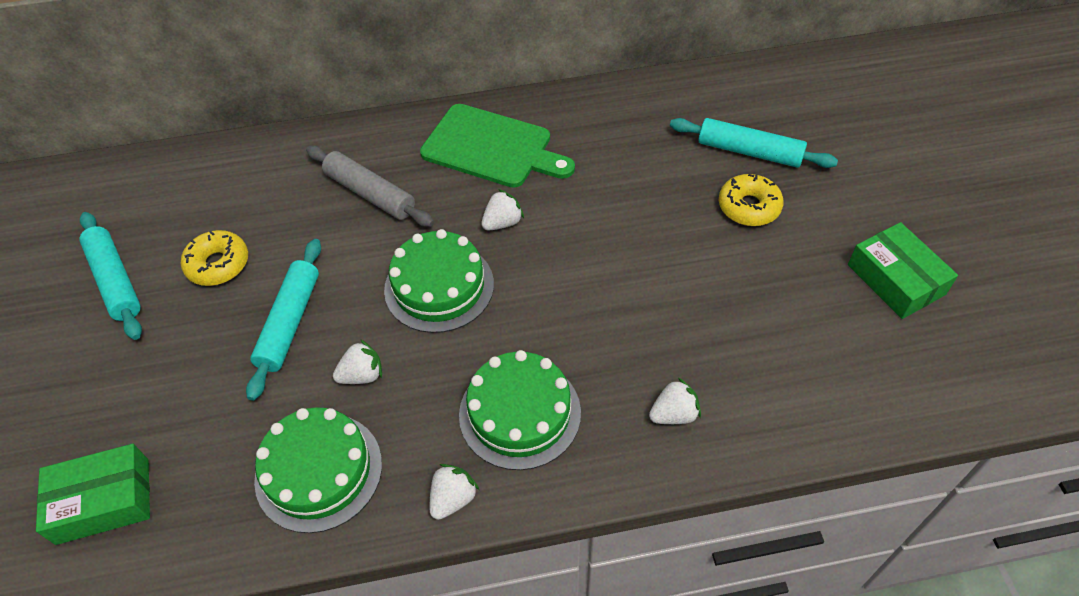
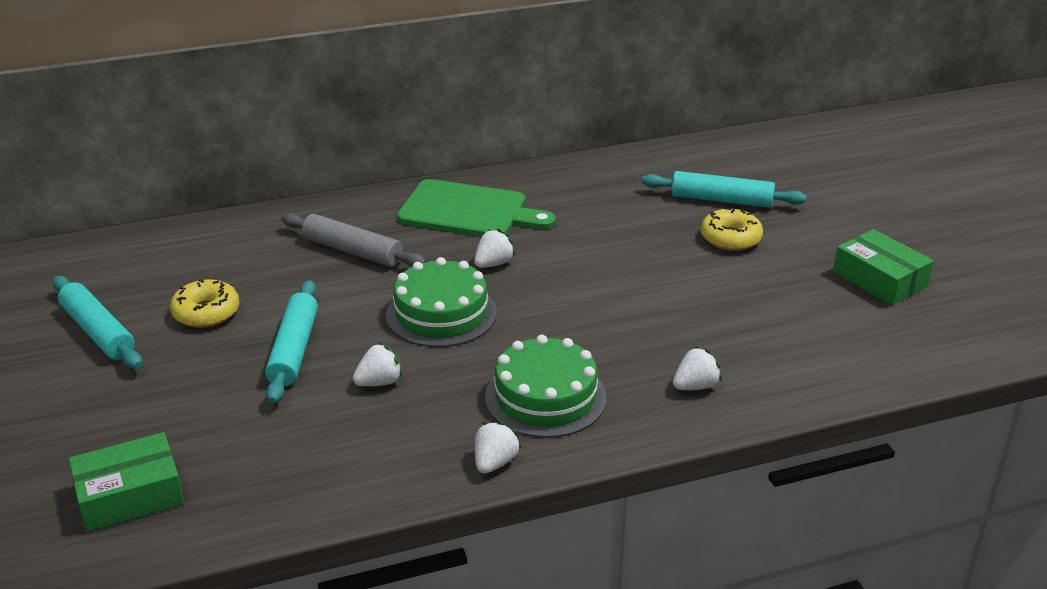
camera: 10 degrees left, 20 degrees down
(319, 471) = (353, 454): green cake -> none

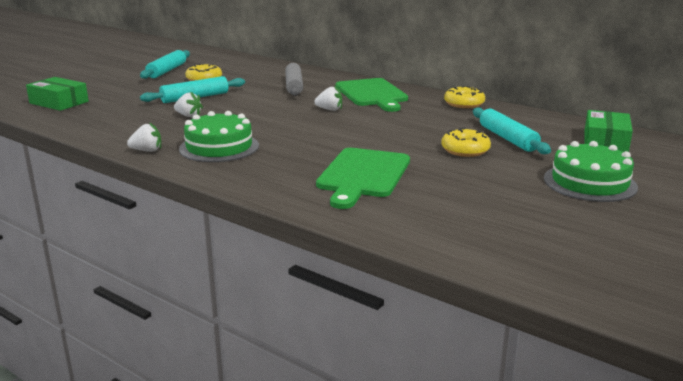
camera: 55 degrees right, 10 degrees down
(441, 313) = (265, 112): green cake -> green cake (589, 182)
(582, 172) = (464, 104): none -> yellow donut
(695, 386) = (279, 176): white strawberry -> none
(743, 328) = (363, 175): none -> green cutting board
(879, 279) = (502, 201): green box -> green box (605, 141)

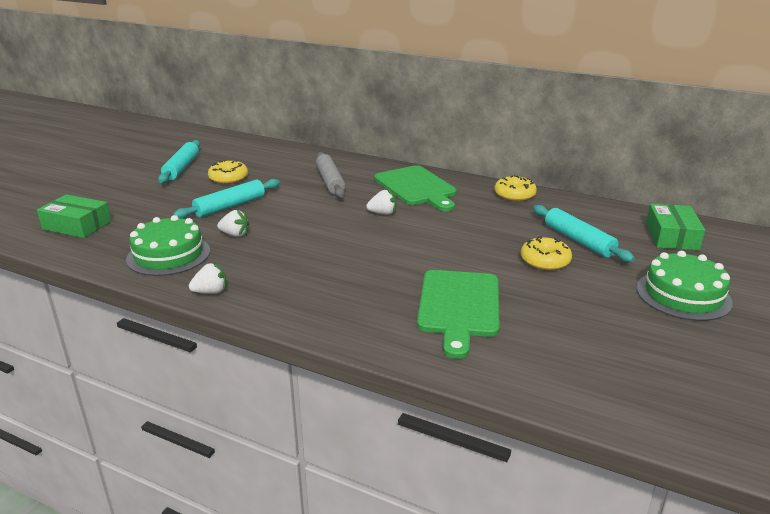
camera: 10 degrees left, 5 degrees up
(219, 147) = (289, 279): green cake -> green cake (168, 255)

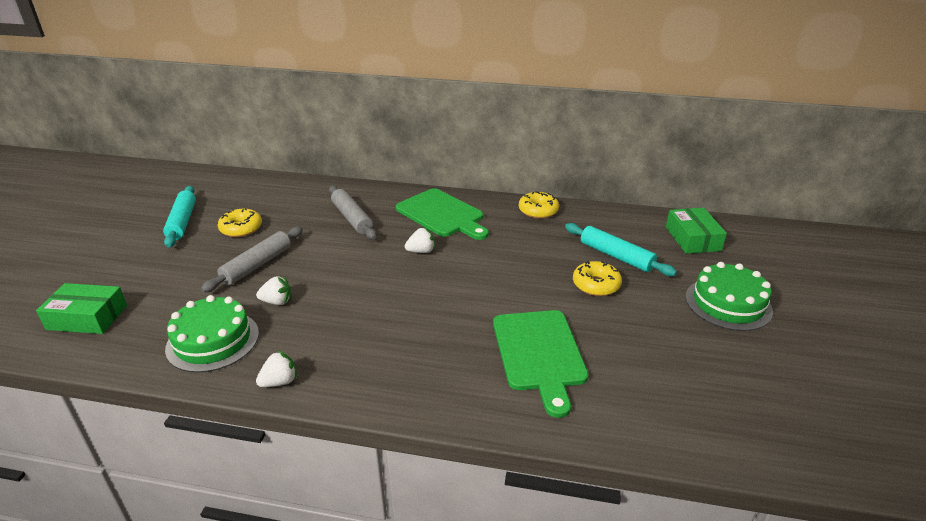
camera: 15 degrees left, 5 degrees up
(230, 206) = (257, 265): turquoise rolling pin -> grey rolling pin

